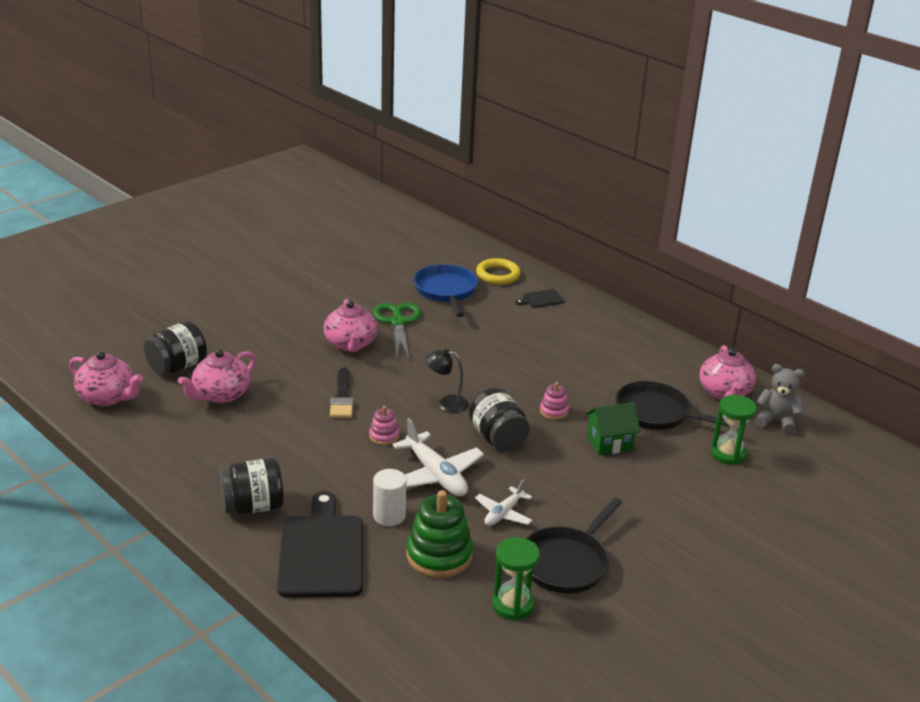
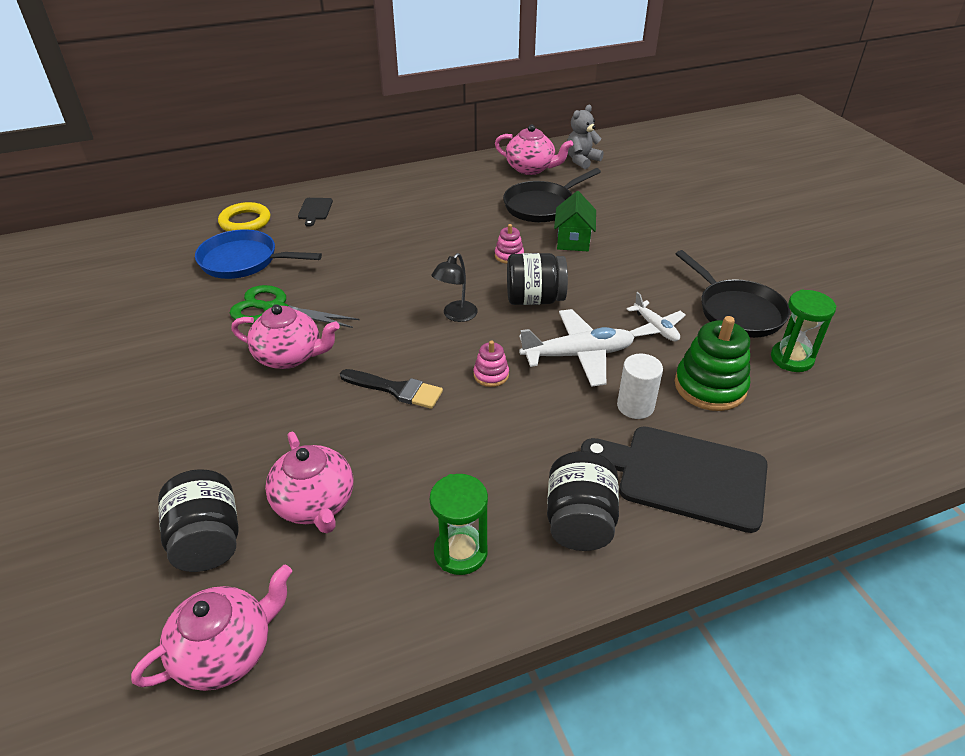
camera: 65 degrees left, 10 degrees up
(728, 454) = (614, 192): green hourglass -> green hourglass (460, 552)

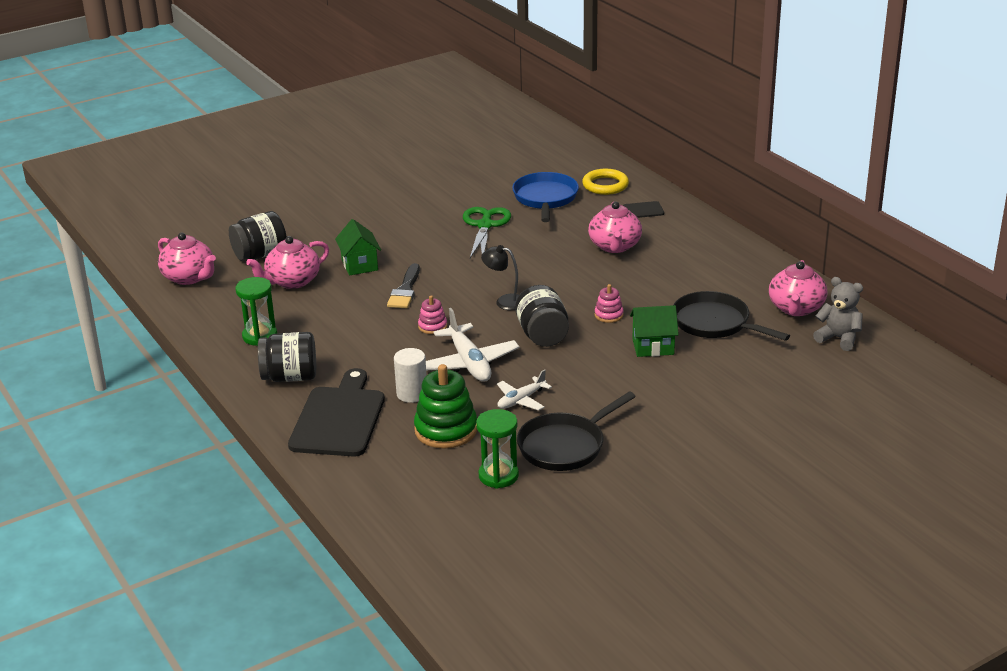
camera: 80 degrees right, 10 degrees down
(290, 356) = (431, 243): pink teapot -> pink teapot (615, 246)
(307, 426) = (359, 265): none -> green house

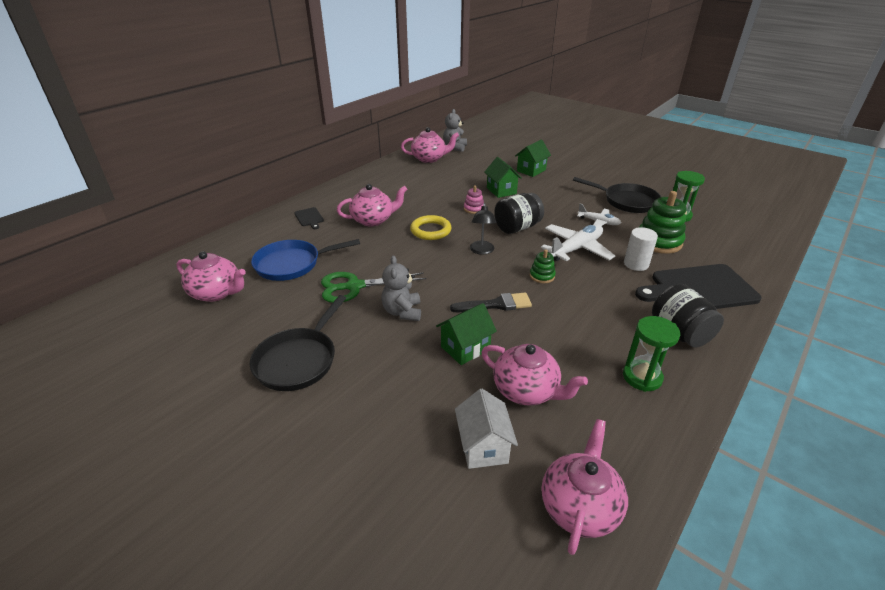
camera: 110 degrees left, 5 degrees up
(260, 255) = (483, 446): black jar -> white house
(429, 244) = (402, 312): none -> grey teddy bear
(432, 326) = (542, 276): pink stacking toy -> green stacking toy
(518, 166) = (217, 293): none -> pink teapot
(605, 185) = (262, 239): yellow ring -> yellow ring (430, 230)
(714, 389) = (531, 170): none -> green house
(715, 323) = (460, 177): black pan -> black pan (299, 360)

